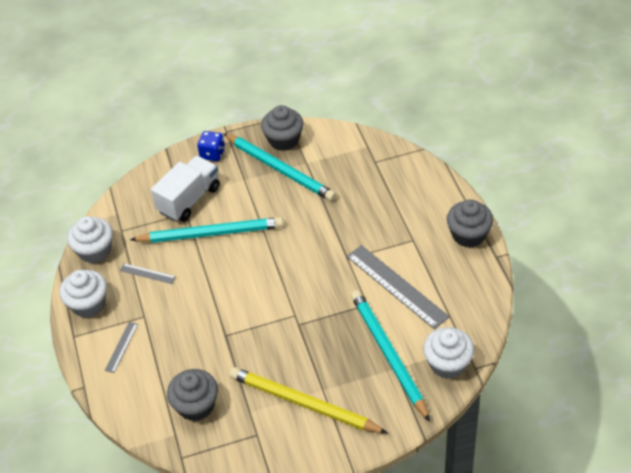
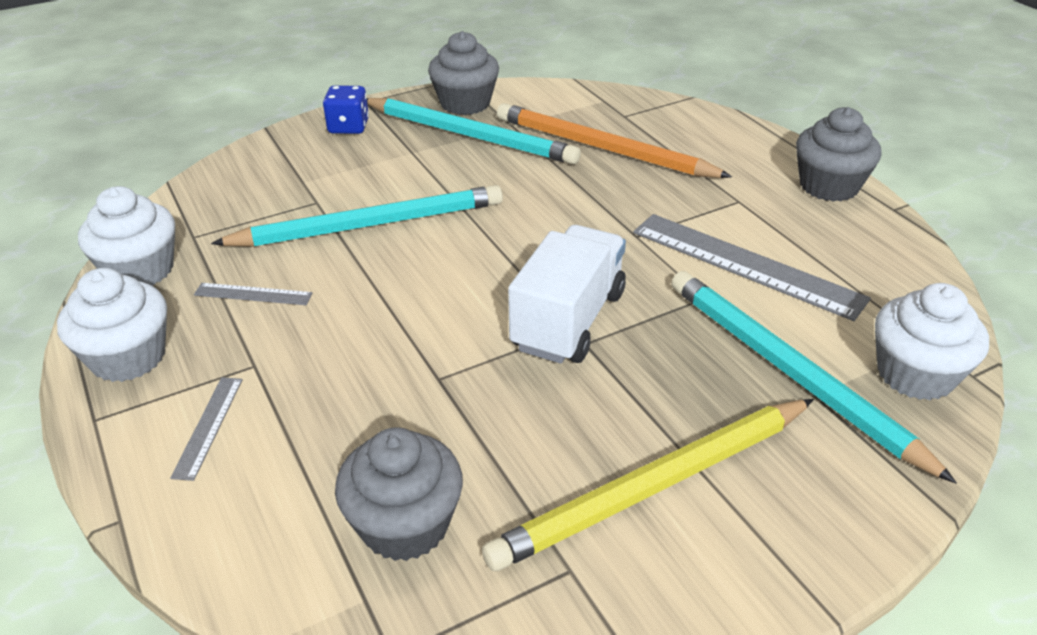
camera: 15 degrees left, 10 degrees down
(189, 199) = (318, 184): white truck -> white truck (568, 320)
(303, 403) = (655, 487): yellow pencil -> yellow pencil turned 45 degrees counterclockwise
(352, 189) = (602, 148): none -> orange pencil

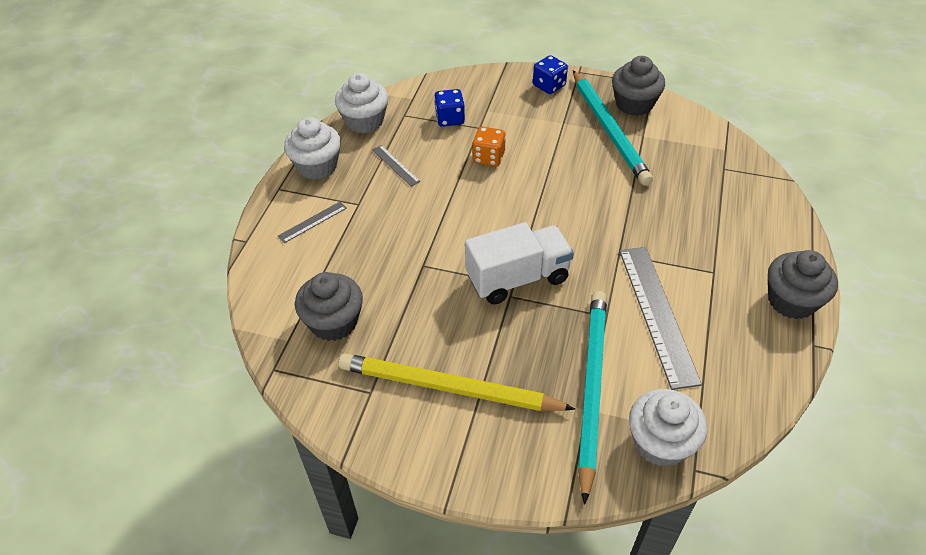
camera: 45 degrees right, 10 degrees up
(265, 211) = (450, 119): none -> blue dice
(369, 224) = (488, 157): turquoise pencil -> orange dice
(602, 148) = (677, 184): orange pencil -> none

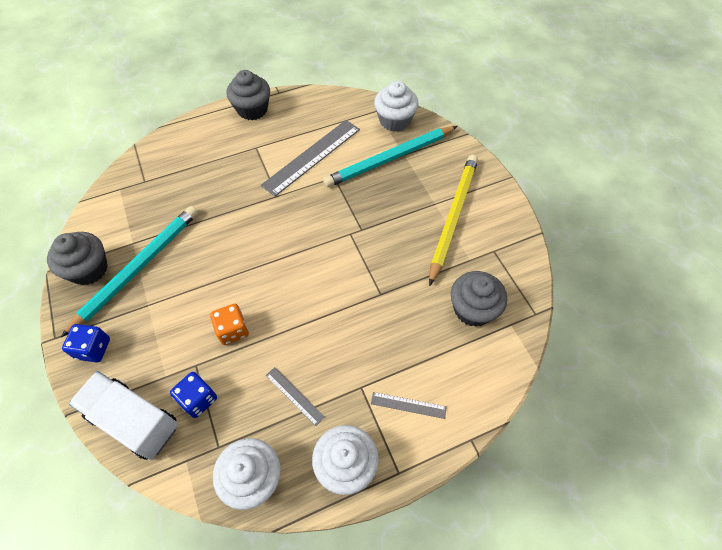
camera: 130 degrees left, 10 degrees up
(395, 165) = (294, 395): grey ruler -> grey ruler turned 60 degrees counterclockwise
(449, 388) = (452, 217): yellow pencil -> yellow pencil turned 135 degrees counterclockwise
(517, 278) = (343, 234): white truck -> white truck (134, 421)

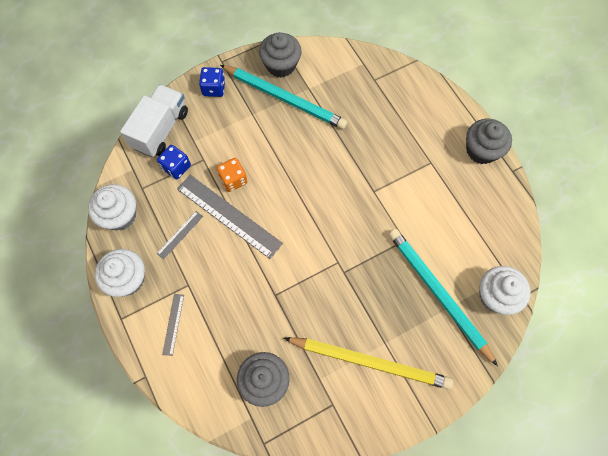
camera: 85 degrees right, 10 degrees up
(312, 156) = (428, 216): grey ruler -> grey ruler (229, 216)

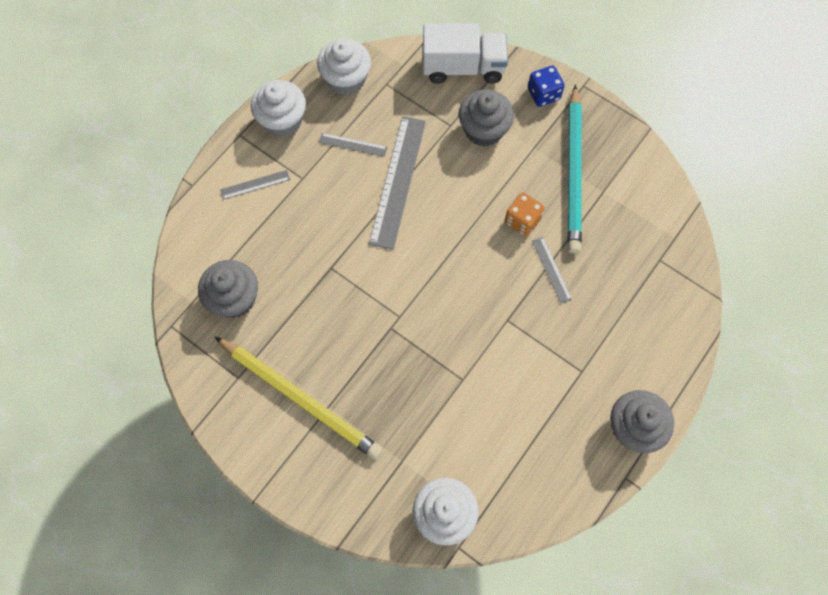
camera: 65 degrees right, 0 degrees up
(176, 167) = (427, 104): blue dice -> none
(233, 180) = (442, 166): orange dice -> orange dice (522, 221)
(281, 65) = (616, 148): grey cupcake -> grey cupcake (483, 130)
(350, 146) = (551, 269): none -> grey ruler
(370, 362) = (300, 398): yellow pencil -> yellow pencil turned 45 degrees counterclockwise
(438, 294) = (414, 443): turquoise pencil -> none

